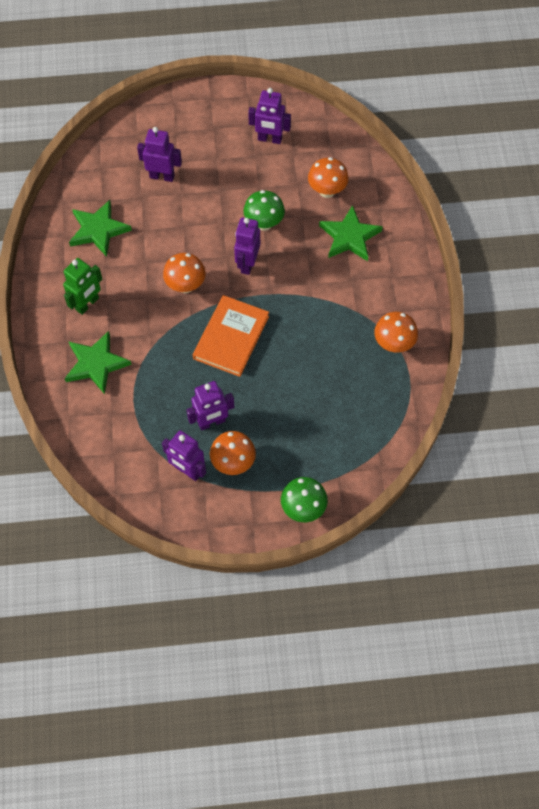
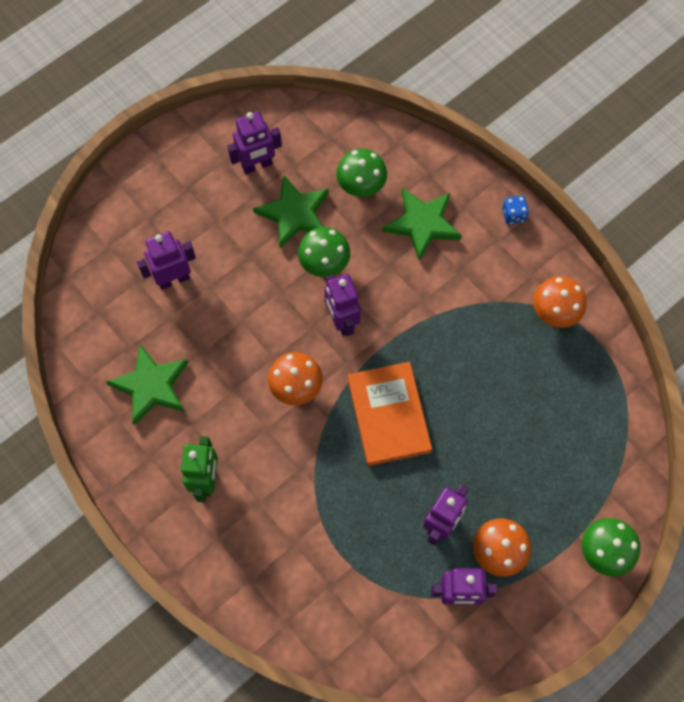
camera: 35 degrees left, 5 degrees up
(96, 364) = (269, 542): green star -> green star (294, 214)
(327, 191) = (361, 187): orange mushroom -> green mushroom
(417, 267) = (513, 215): none -> blue dice

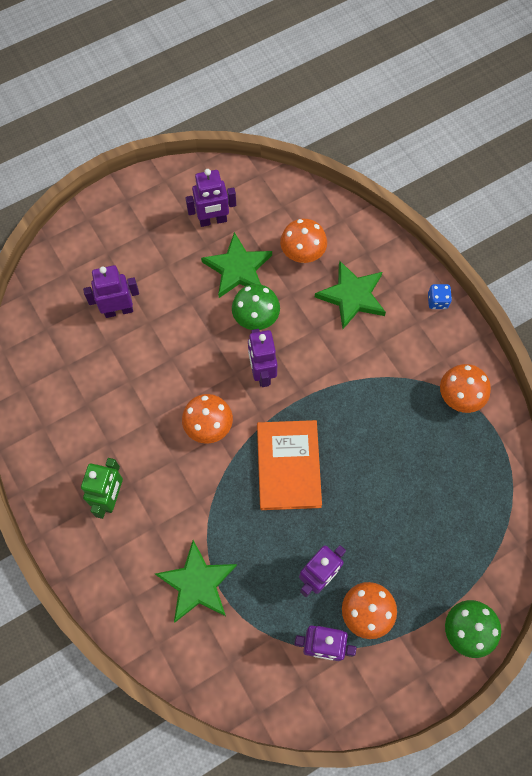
camera: 10 degrees right, 0 degrees up
(151, 386) = (79, 403): green star -> green star (197, 583)
(361, 187) = (302, 254): green mushroom -> orange mushroom

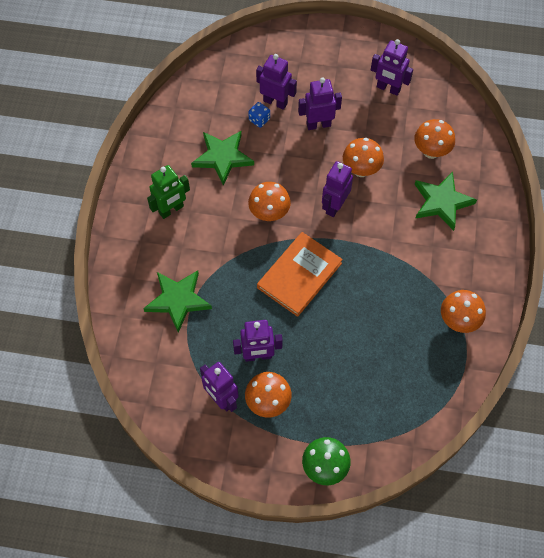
camera: 40 degrees right, 5 degrees down
(179, 303) = (318, 124): none -> purple robot
(238, 269) = (377, 130): green star -> green star (223, 157)
(256, 319) = (361, 170): green mushroom -> orange mushroom
(437, 301) = (502, 248): blue dice -> blue dice (259, 120)

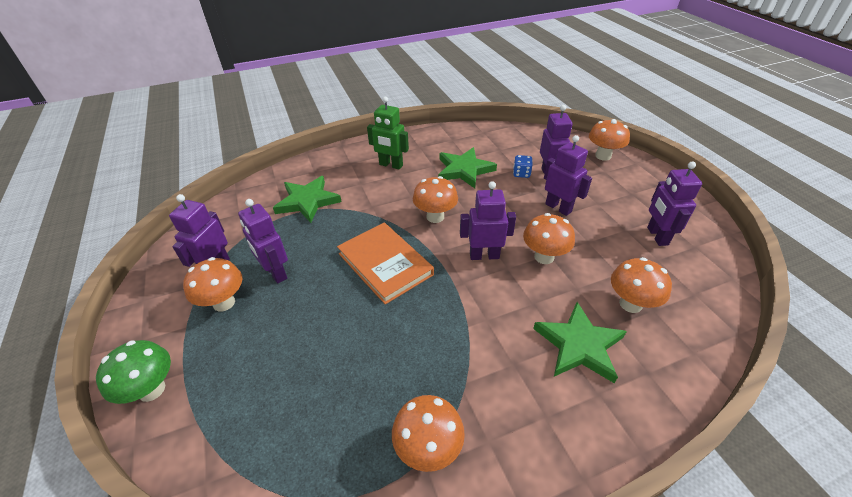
camera: 60 degrees right, 20 degrees down
(280, 47) = (603, 156): none -> orange mushroom
(299, 275) = (385, 264): orange book -> orange book turned 45 degrees clockwise

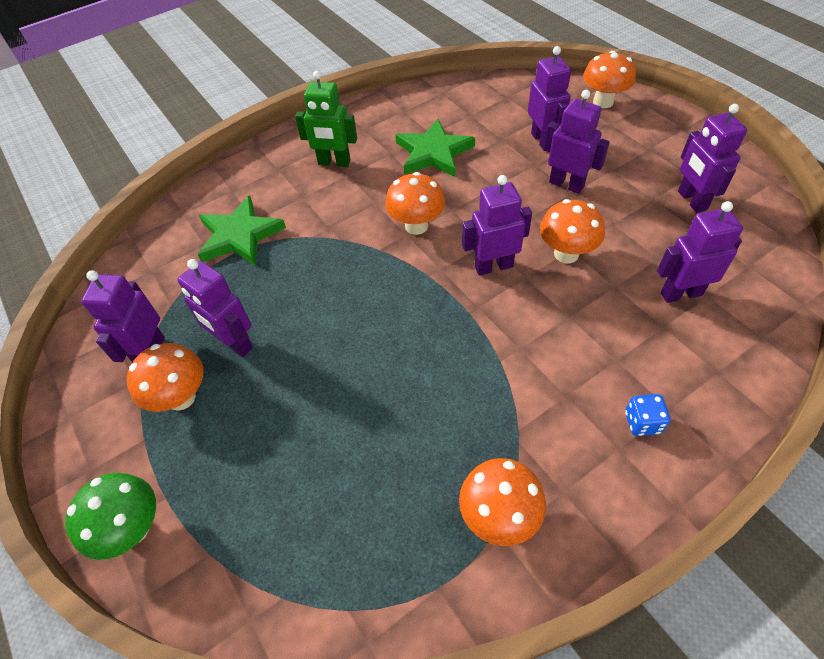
camera: 10 degrees left, 10 degrees up
(385, 264) = (373, 303): orange book -> none
(521, 173) = (508, 145): blue dice -> blue dice (642, 422)
(579, 345) = (635, 356): green star -> none
(630, 304) = (680, 293): orange mushroom -> purple robot

